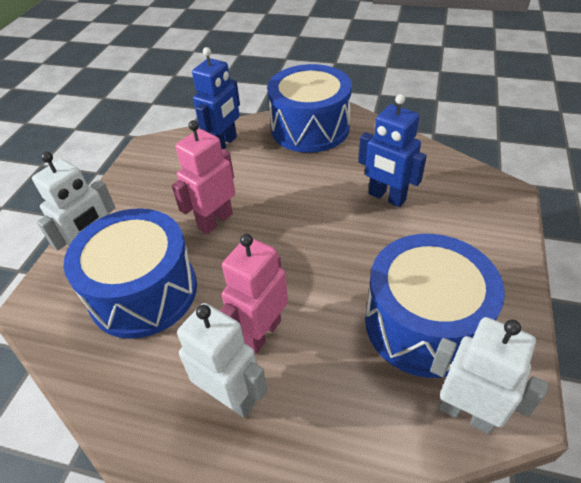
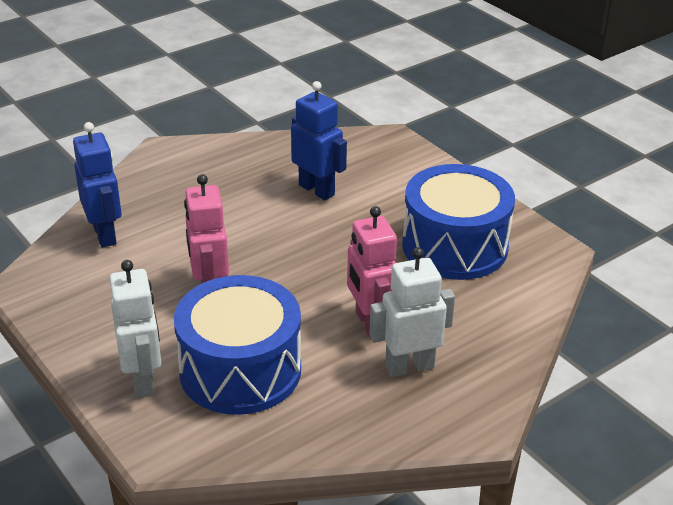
camera: 55 degrees left, 10 degrees down
(310, 128) = (167, 176): blue drum -> none
(386, 197) = (317, 190): blue robot -> blue robot turned 120 degrees counterclockwise
(466, 412) = (536, 270): white robot -> none

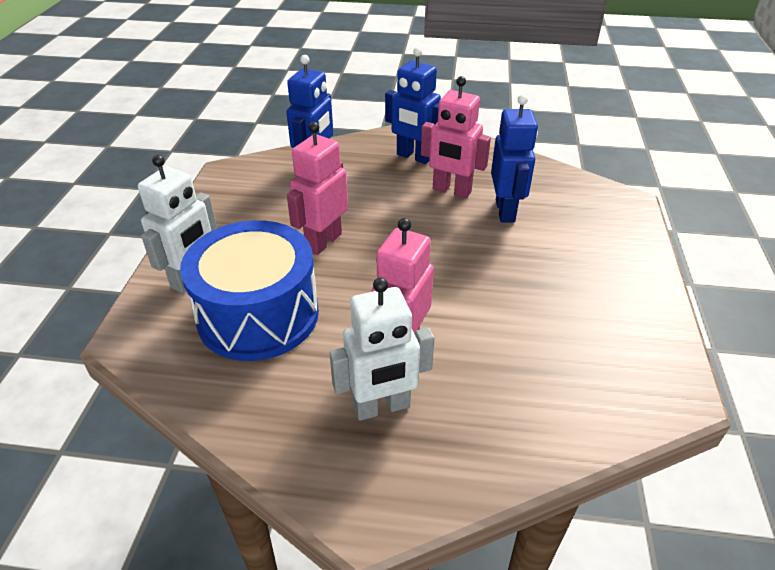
camera: 45 degrees right, 5 degrees up
(184, 182) = (414, 157): none -> blue robot
(255, 195) = (451, 191): none -> pink robot
(409, 366) = (382, 407): white robot -> white robot turned 135 degrees clockwise
(455, 246) = (569, 325): blue drum -> none

